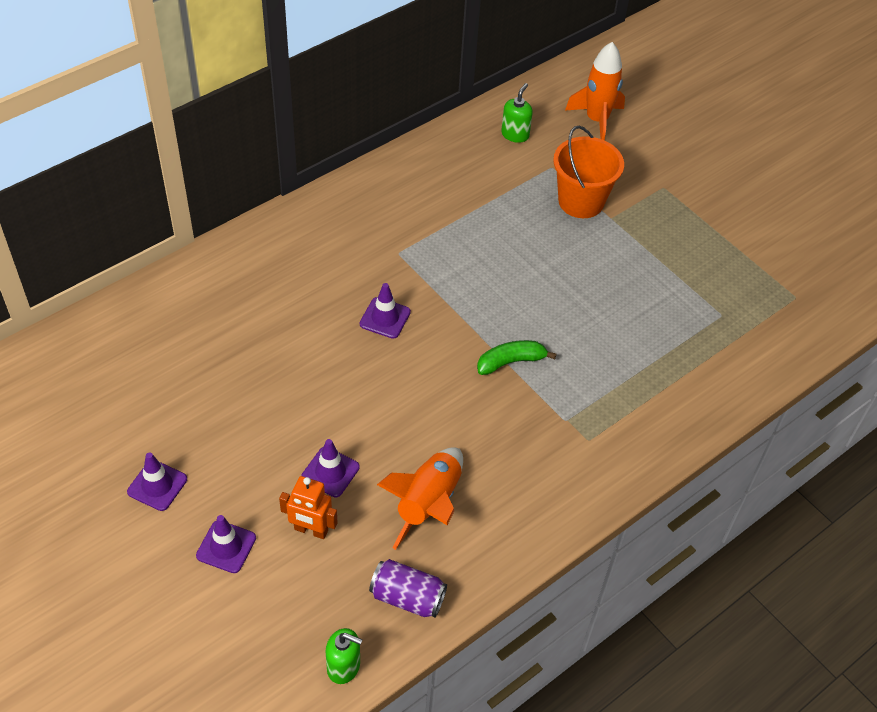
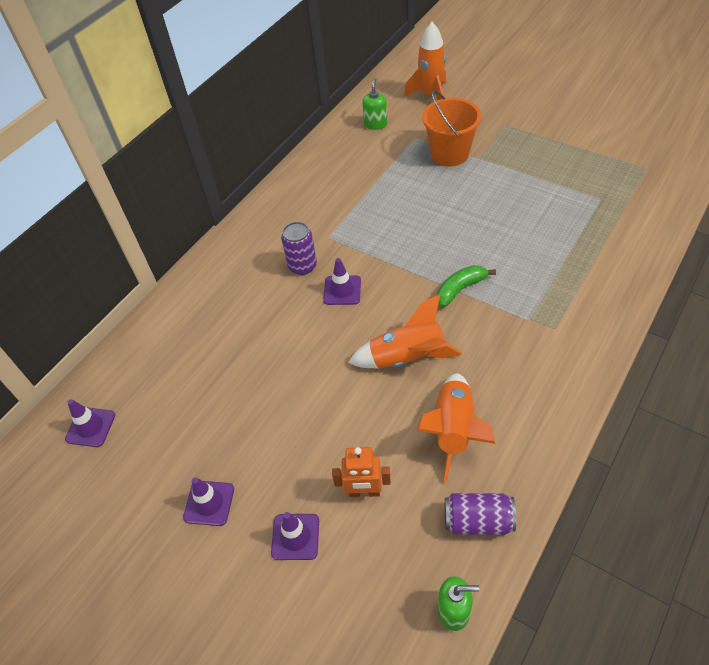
camera: 10 degrees left, 0 degrees up
(330, 472) = (357, 433): purple traffic cone -> purple traffic cone (90, 427)
(355, 276) = (302, 266): none -> purple can
(418, 414) = (407, 357): none -> orange rocket

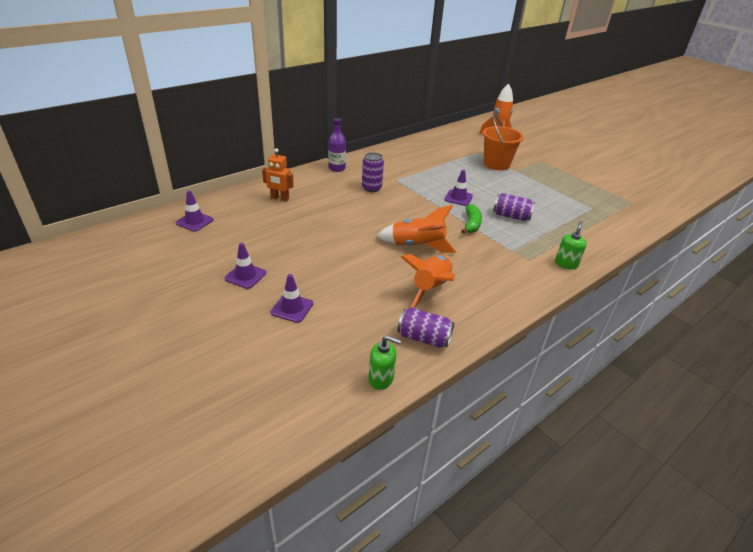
camera: 10 degrees right, 15 degrees down
(238, 243) = (337, 168): none -> purple bottle
(342, 290) = (391, 205): purple traffic cone -> purple traffic cone (458, 198)
(364, 492) = (351, 300): orange robot -> orange robot (279, 198)
(375, 124) = (454, 141): green soap dispenser -> green soap dispenser (566, 264)
(460, 289) = (471, 224): green banana -> green banana turned 120 degrees clockwise
(505, 253) = (511, 216): none -> purple can

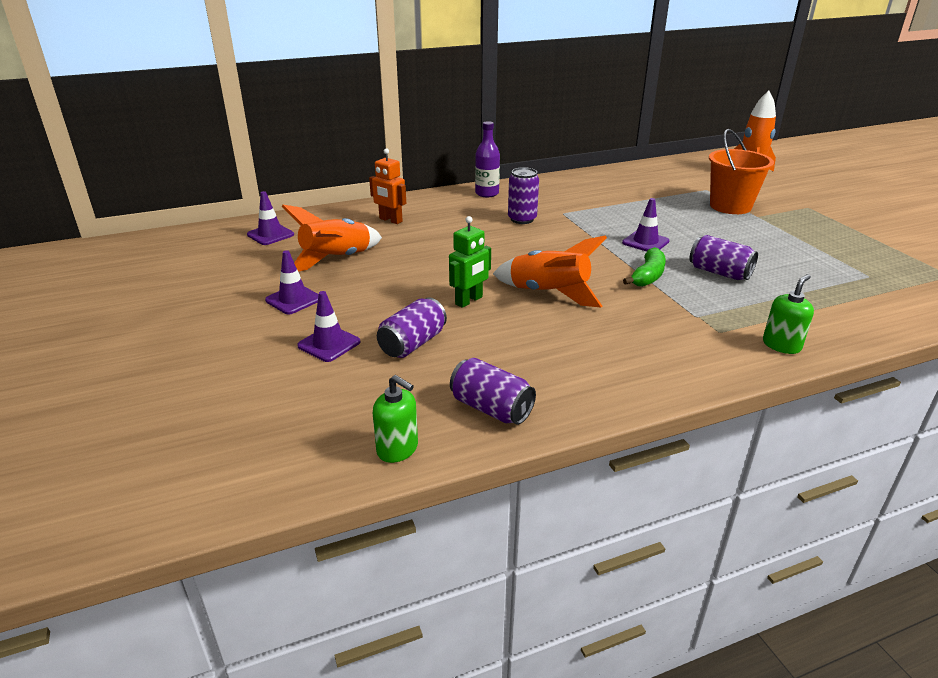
camera: 20 degrees right, 5 degrees down
(349, 298) = (412, 344): none -> purple can
(369, 259) = (469, 301): none -> green robot
(431, 288) = (539, 347): orange rocket -> orange rocket (337, 259)

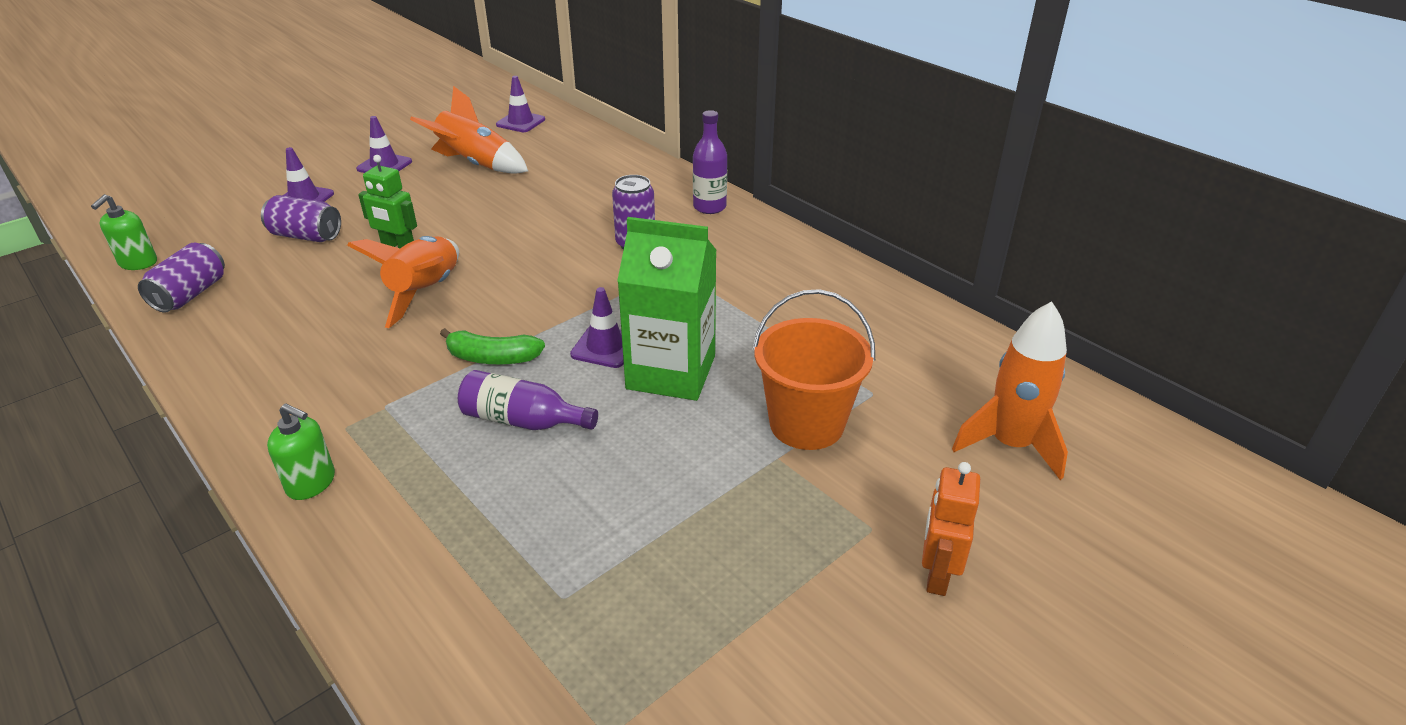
camera: 70 degrees right, 5 degrees up
(390, 220) = (587, 168): orange robot -> orange robot (936, 574)
(677, 229) = (671, 372): none -> green carton
(719, 272) = (523, 421): purple can -> purple bottle

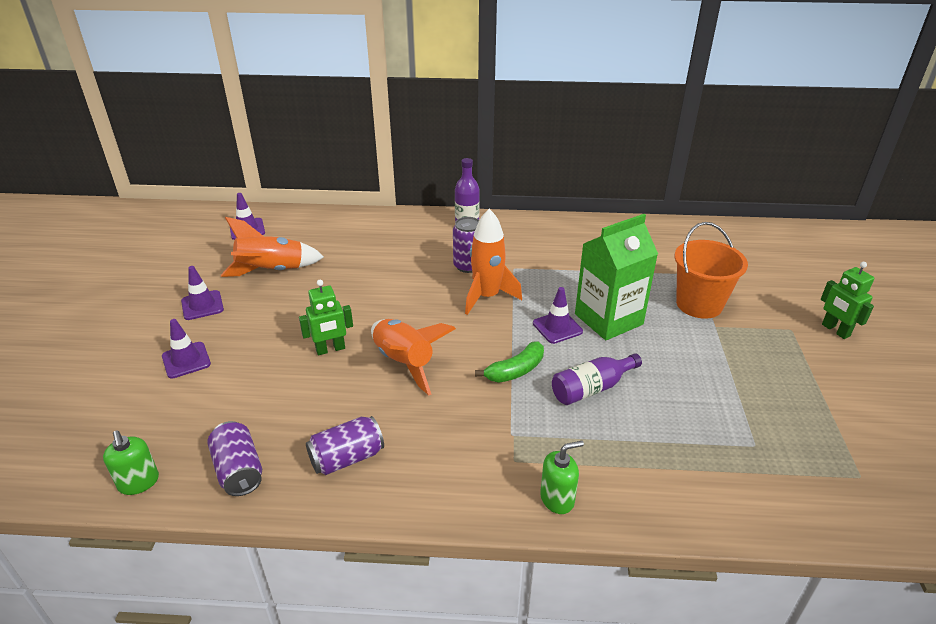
camera: 45 degrees left, 0 degrees up
(306, 236) = (244, 381): purple can -> purple can (347, 458)
(936, 574) = (835, 330): orange robot -> green robot
(1010, 444) = (771, 264): orange rocket -> orange rocket (487, 296)

